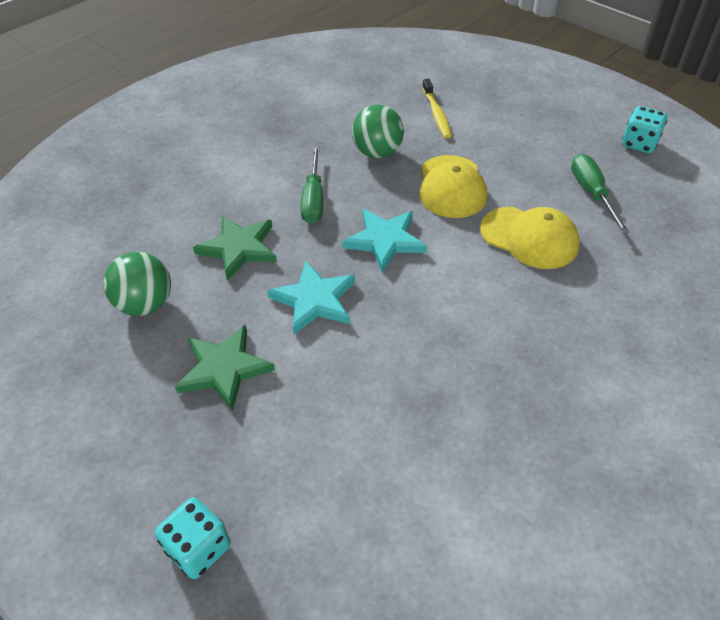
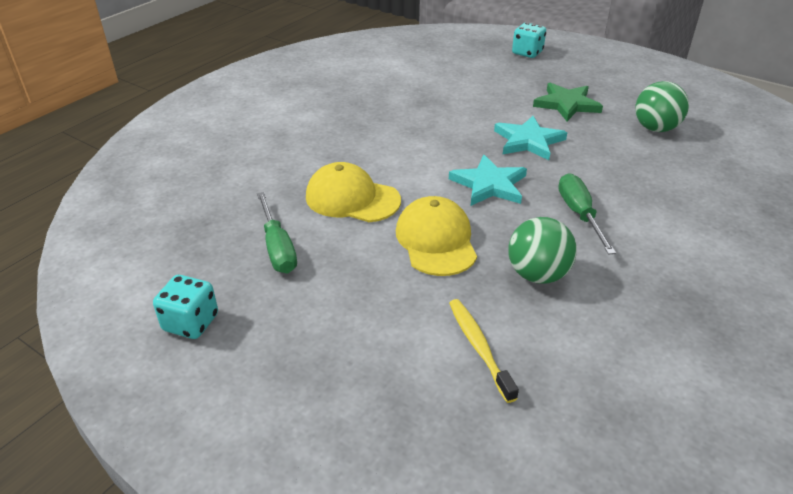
camera: 170 degrees right, 10 degrees down
(239, 248) = (617, 168): green star -> none

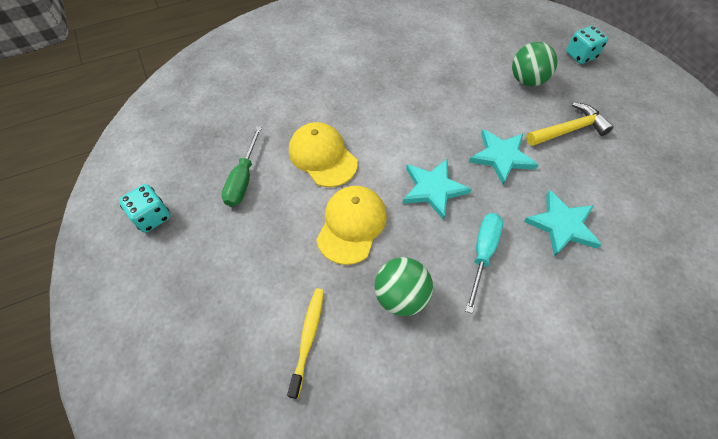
camera: 30 degrees right, 20 degrees up
(567, 104) = (569, 130): green star -> yellow hammer
(579, 214) = (482, 254): green screwdriver -> turquoise screwdriver
(624, 170) = (562, 225): none -> turquoise star
(655, 128) = (631, 191): green ball -> green ball (527, 80)

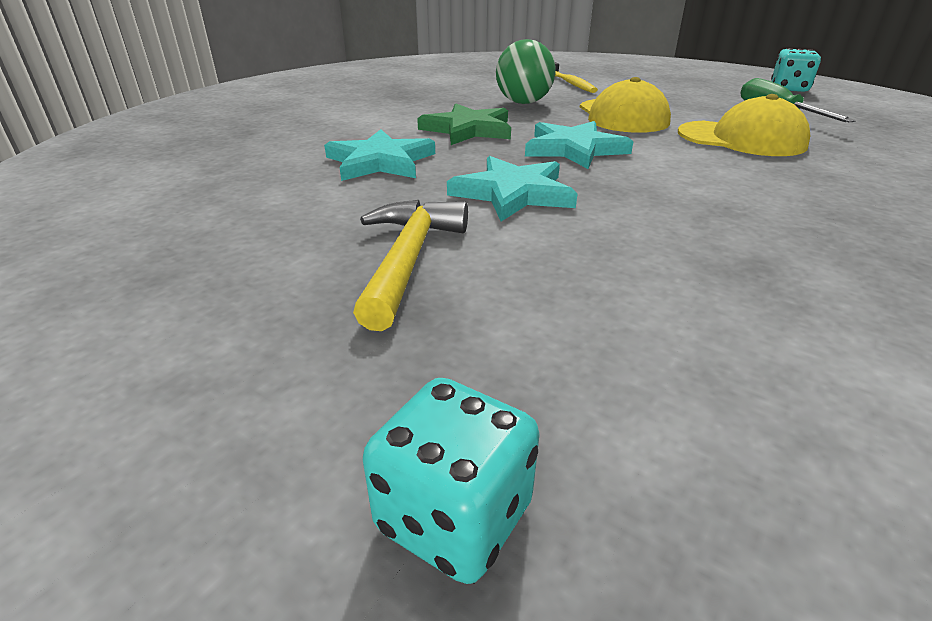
camera: 150 degrees right, 25 degrees down
(482, 254) = (468, 129): turquoise screwdriver -> green star
(527, 80) = (578, 330): green ball -> none
(569, 130) = (409, 259): yellow hammer -> yellow hammer turned 150 degrees clockwise

